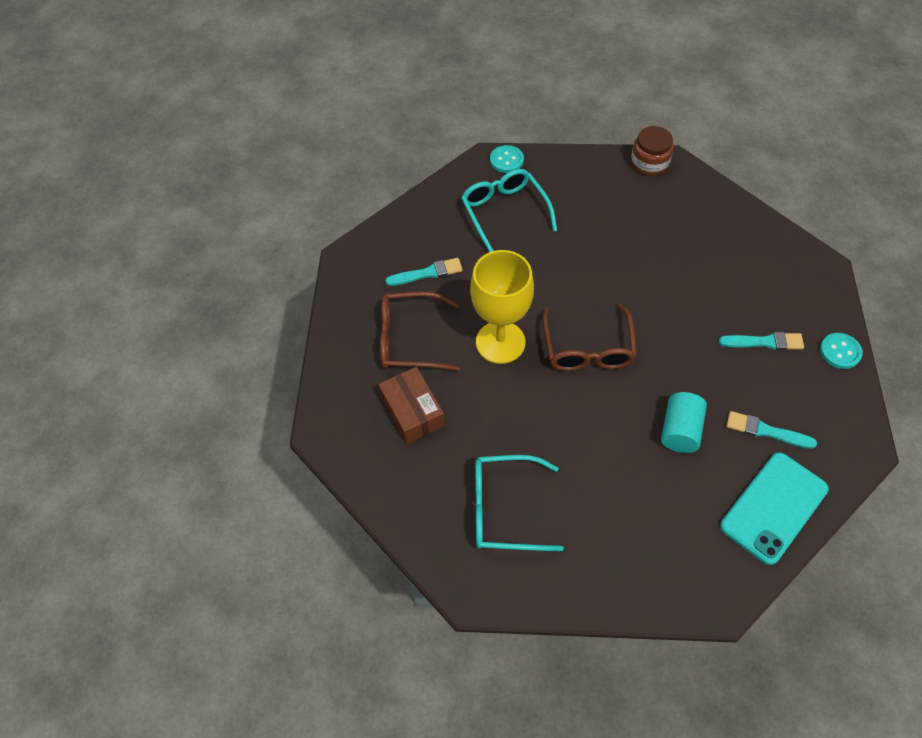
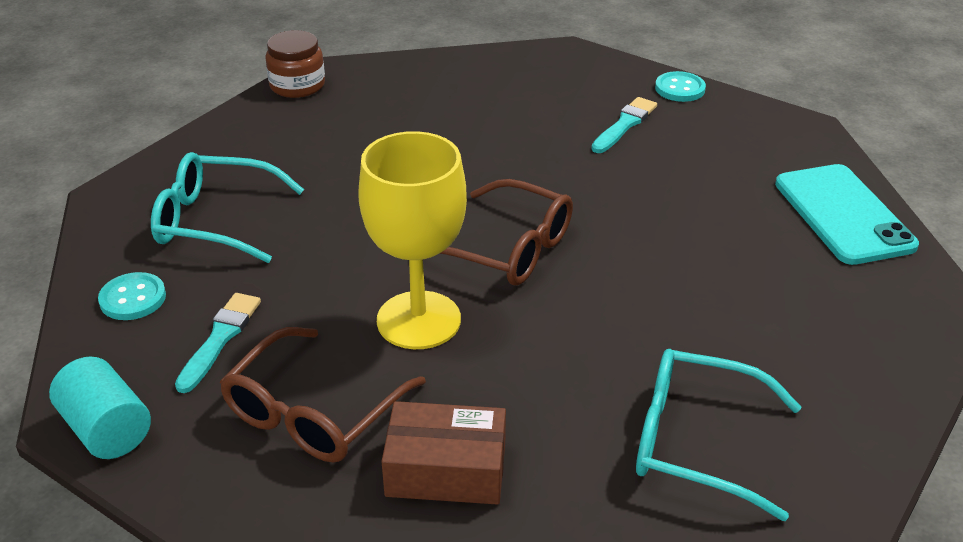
camera: 60 degrees left, 20 degrees down
(504, 509) = (696, 442): turquoise glasses -> turquoise glasses turned 75 degrees clockwise
(506, 160) = (136, 181): turquoise button -> turquoise button (133, 298)
(680, 430) = (691, 232): turquoise cylinder -> turquoise cylinder (107, 429)
(766, 431) = (740, 175): turquoise brush -> none

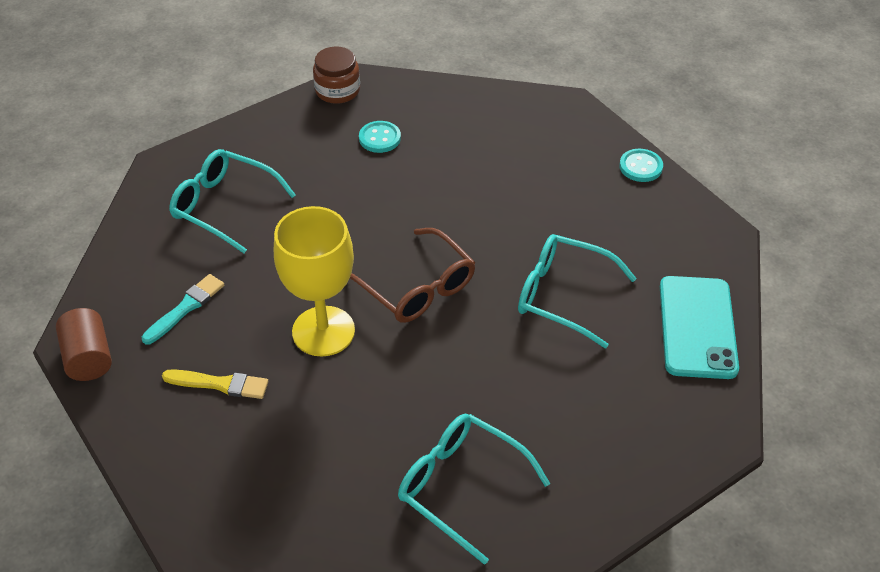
camera: 20 degrees right, 10 degrees up
(107, 429) = (88, 357): turquoise cylinder -> brown cylinder
(133, 298) = (143, 258): turquoise button -> turquoise button (379, 138)
(314, 412) = (220, 384): brown glasses -> yellow brush
(446, 469) = (283, 453): brown box -> none
(624, 124) = (573, 193): turquoise brush -> none
(680, 218) = (563, 295): none -> turquoise glasses

